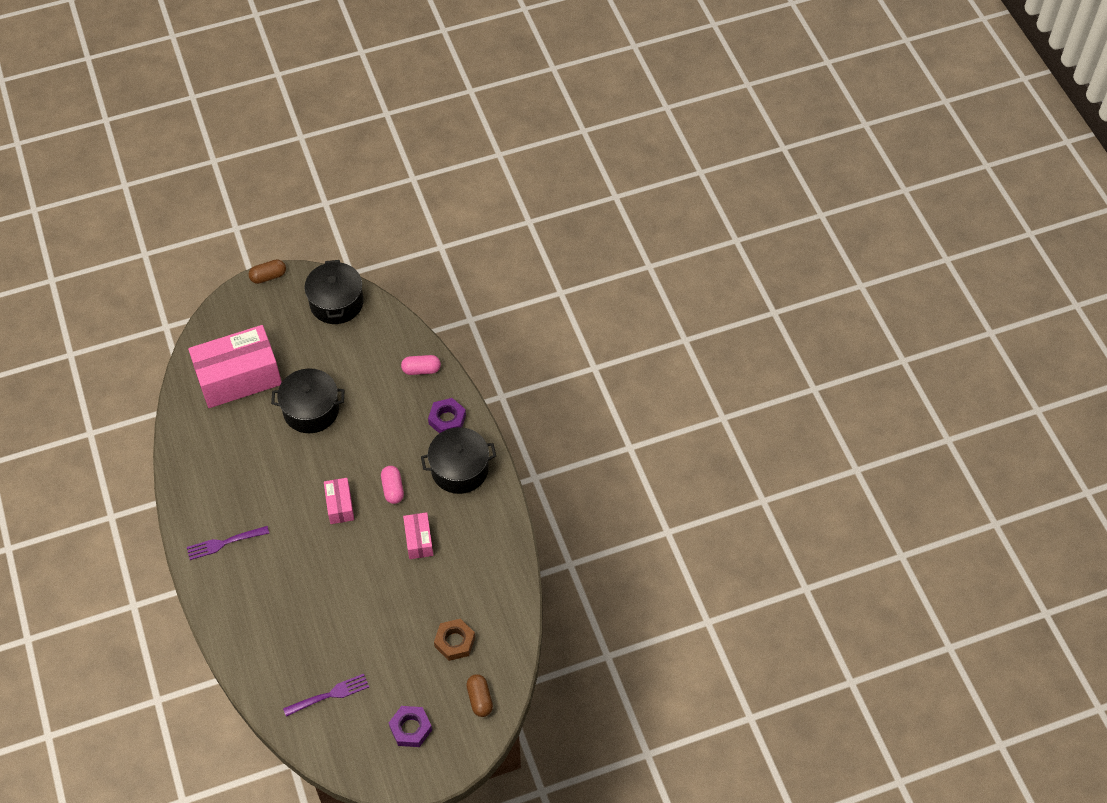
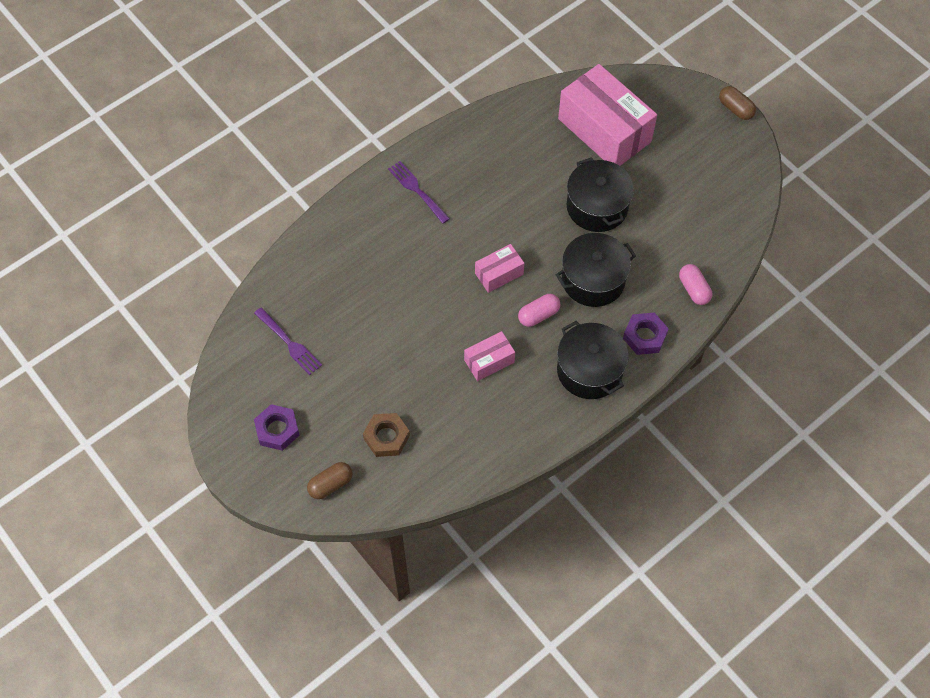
camera: 70 degrees right, 5 degrees up
(336, 303) = (736, 180): black pot -> black pot (593, 280)

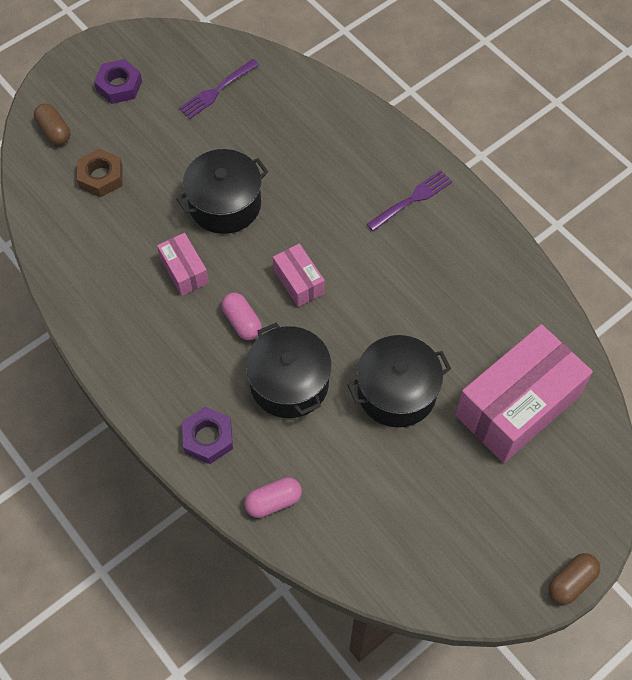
camera: 90 degrees right, 0 degrees up
(589, 370) = (166, 374): black pot -> black pot (225, 204)

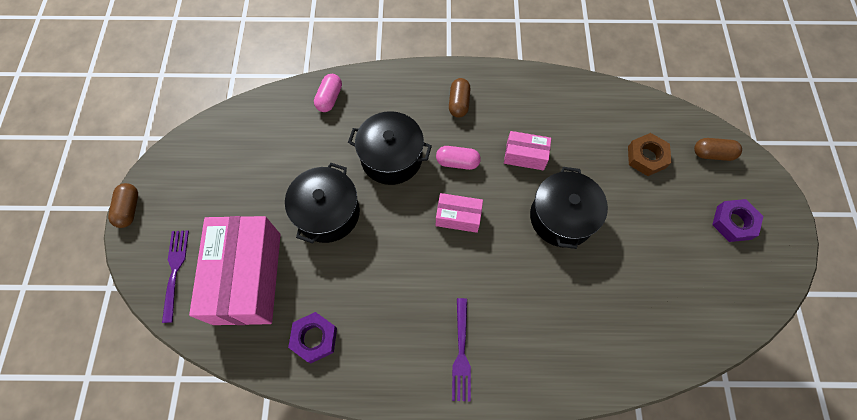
camera: 130 degrees right, 5 degrees up
(170, 370) = (459, 103): none -> brown capsule
(208, 438) = (397, 93): purple nut -> purple nut (314, 338)
(217, 90) = (681, 289): purple fork -> purple fork (175, 271)

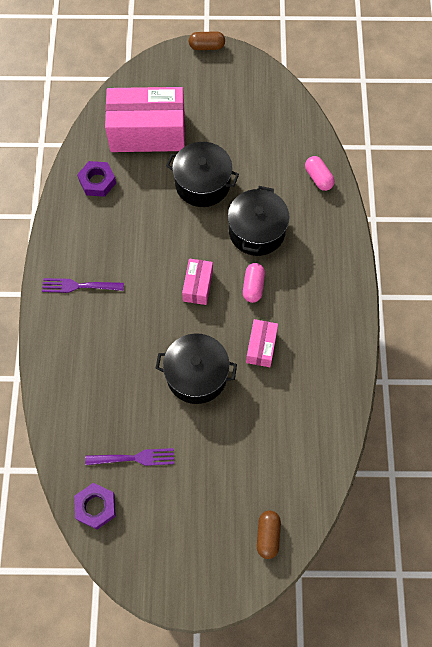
camera: 90 degrees right, 0 degrees up
(175, 271) = (155, 84): purple fork -> purple fork (134, 458)
(329, 98) = (318, 178): pink capsule -> pink capsule turned 45 degrees clockwise
(459, 103) = (319, 289): brown capsule -> none
(646, 157) = (262, 465): brown nut -> none
(733, 222) = (189, 541): purple nut -> purple nut (96, 507)

